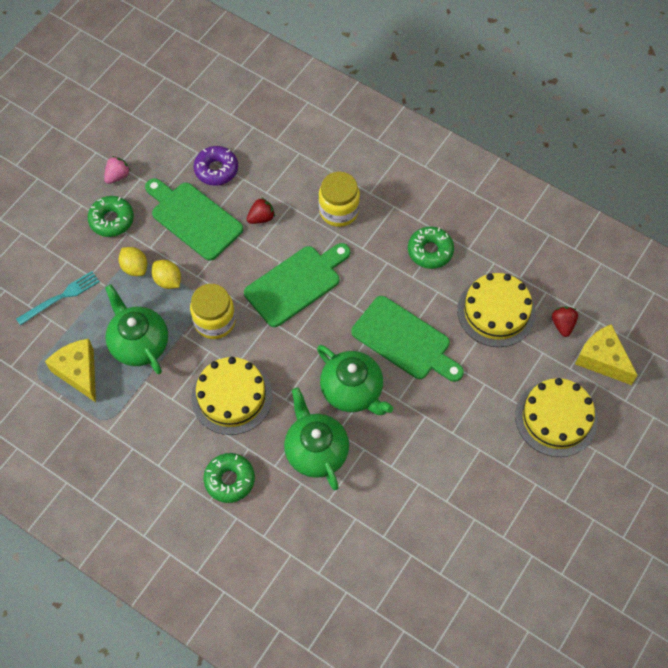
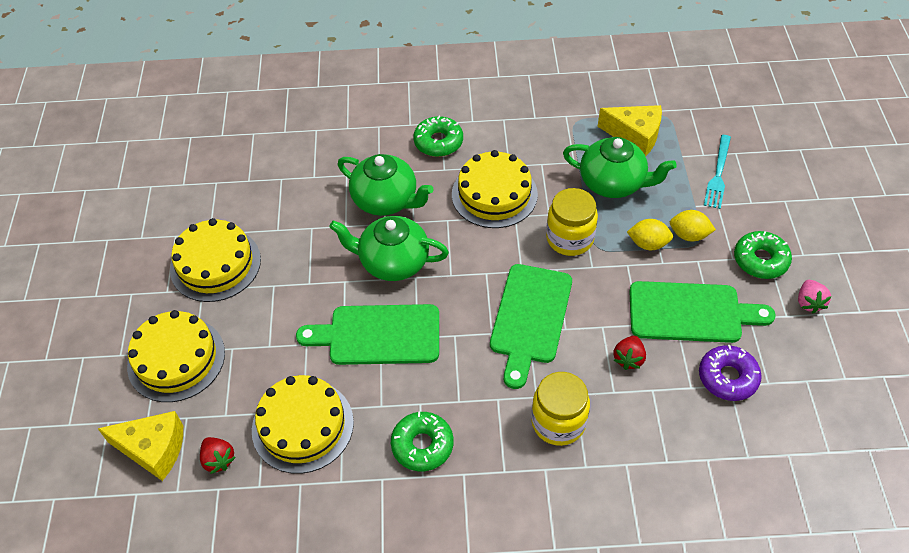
camera: 145 degrees right, 10 degrees down
(485, 483) = (215, 264): none -> yellow cake

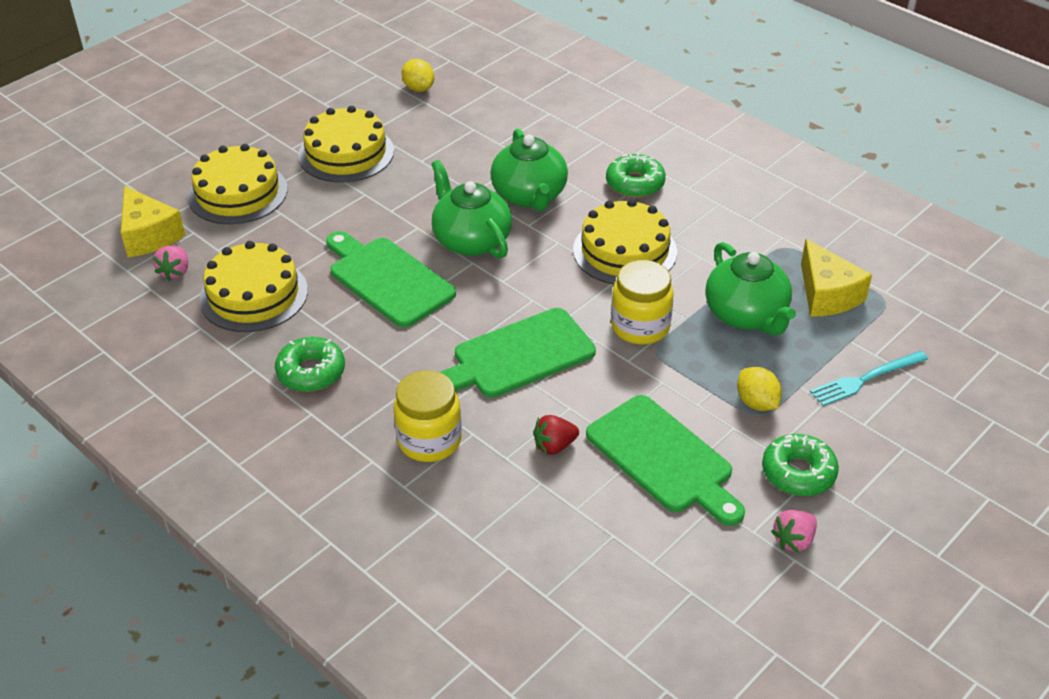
camera: 45 degrees right, 10 degrees down
(218, 460) = (175, 272): red strawberry -> pink strawberry
(648, 244) = (706, 381): yellow lemon -> yellow lemon (418, 88)
(727, 377) = (620, 529): purple donut -> none

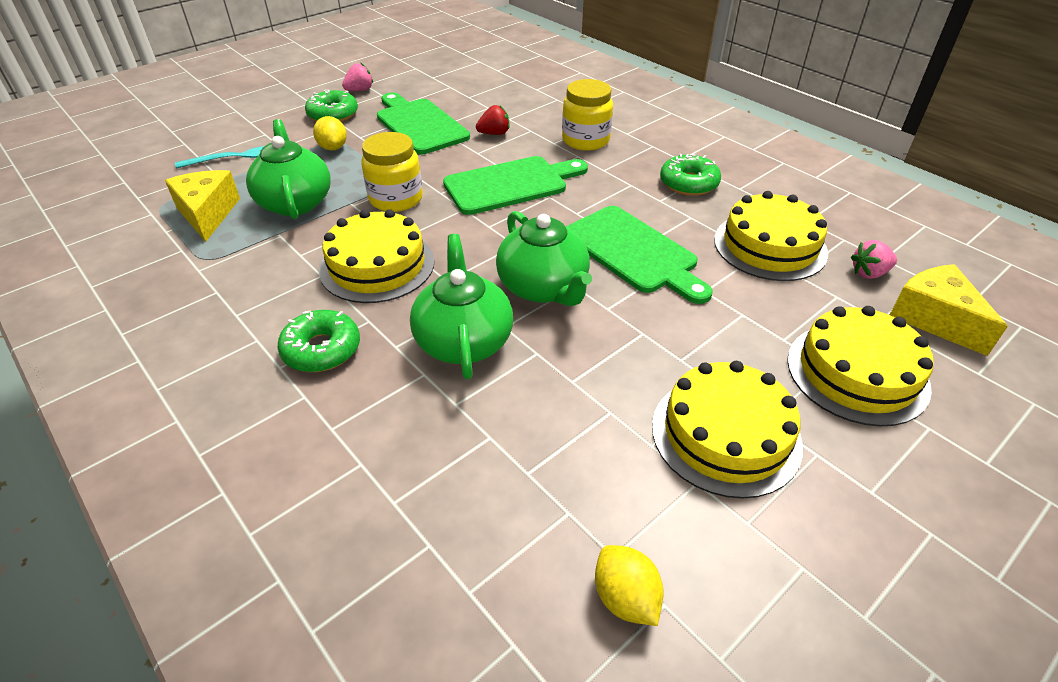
camera: 175 degrees left, 0 degrees up
(175, 272) = (869, 273): pink strawberry -> pink strawberry turned 120 degrees counterclockwise

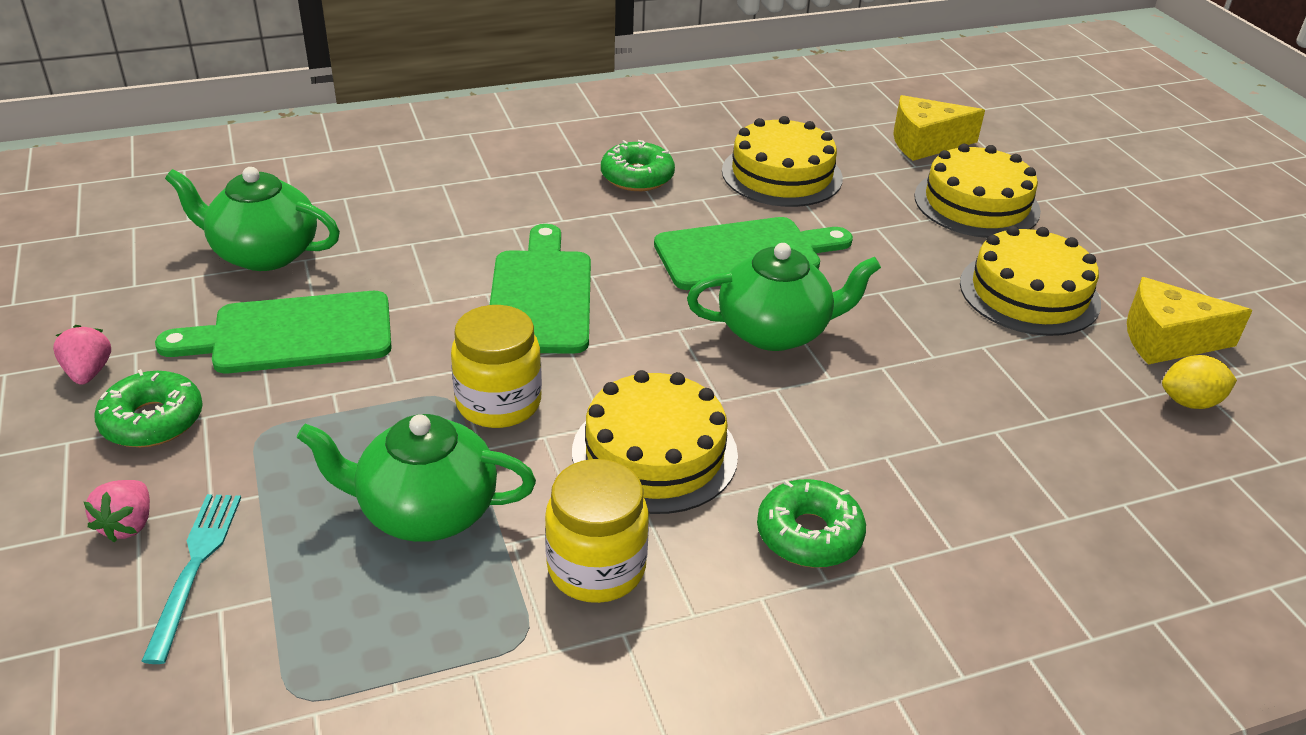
camera: 70 degrees left, 5 degrees down
(207, 214) = (379, 627): yellow cheese -> yellow cheese (1167, 340)
(333, 148) = (279, 440): yellow lemon -> none
(464, 341) = (842, 413): green teapot -> green teapot (264, 253)
(494, 134) = (392, 274): red strawberry -> none
(585, 140) = (480, 210): yellow jar -> yellow jar (596, 568)
(869, 273) = (851, 144): pink strawberry -> pink strawberry (128, 525)

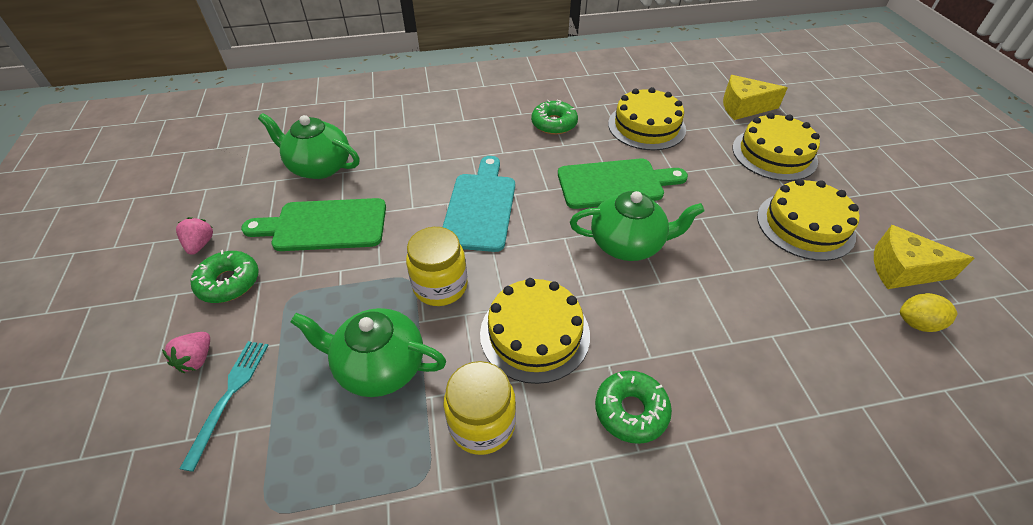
camera: 10 degrees right, 10 degrees up
(540, 296) = (480, 207): green cutting board -> turquoise cutting board

